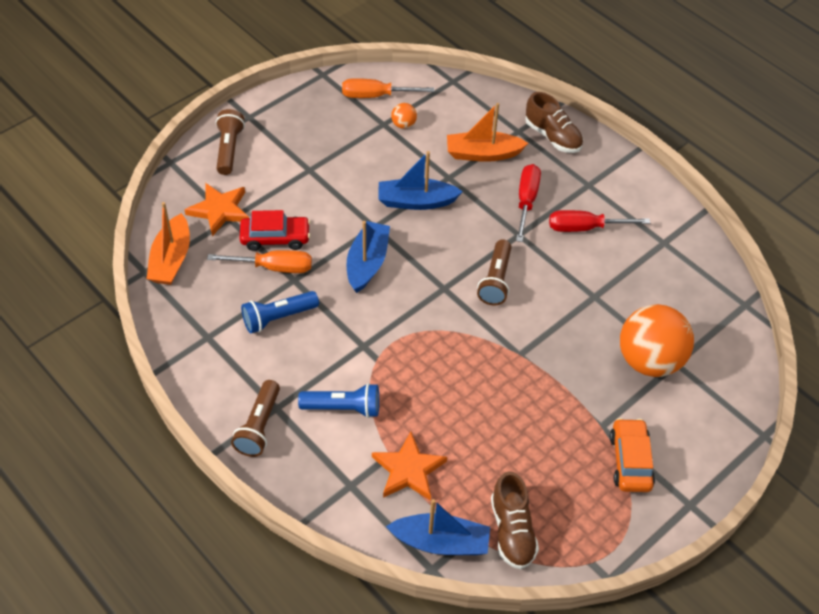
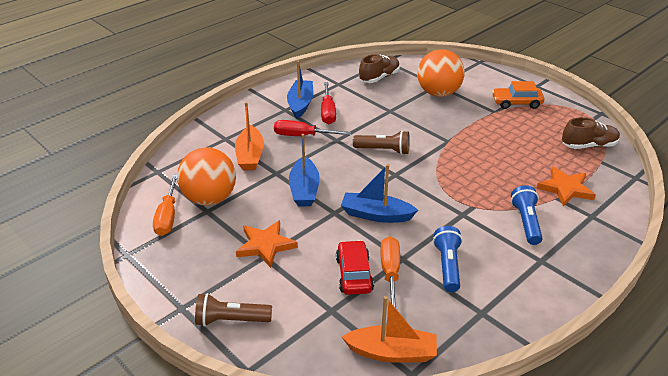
camera: 90 degrees left, 15 degrees down
(219, 210) = (320, 319): orange star -> orange star (265, 245)
(259, 426) = (563, 269): brown flashlight -> none
(278, 318) = (447, 266): blue flashlight -> blue flashlight turned 150 degrees counterclockwise
(403, 124) = (210, 198): orange ball -> orange ball, size x2.40
(441, 542) = (613, 174): blue boat -> blue boat (300, 104)
(553, 136) = (233, 123): brown shoe -> brown shoe (379, 77)

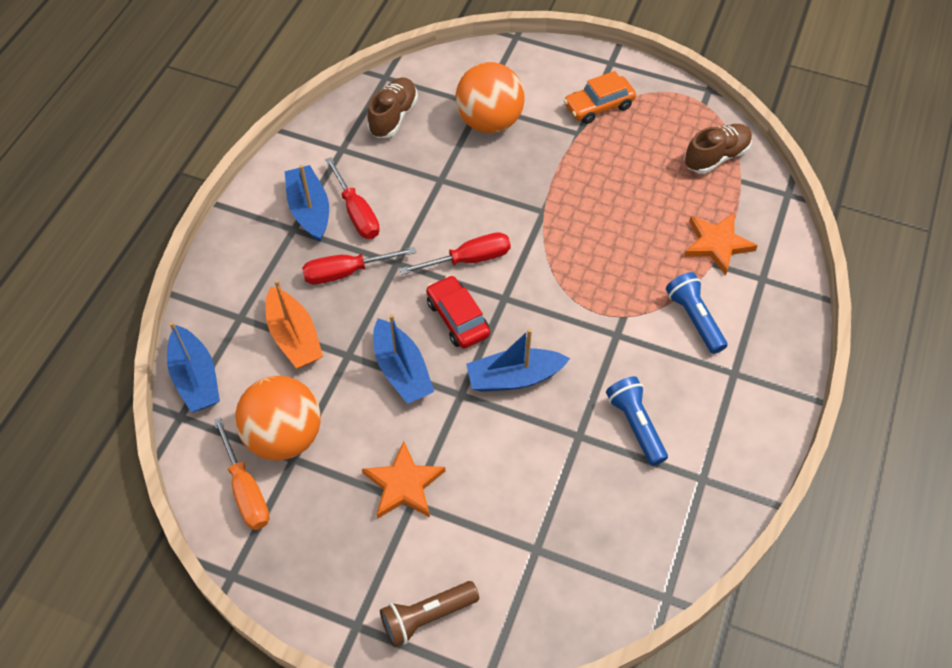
camera: 25 degrees left, 20 degrees up
(180, 157) = (196, 378): none -> blue boat
(354, 274) = (535, 484): red car -> red car (457, 318)
(383, 150) = (469, 259): brown flashlight -> red screwdriver
(390, 273) = (575, 464): orange screwdriver -> none
(392, 352) = (632, 578): orange boat -> none

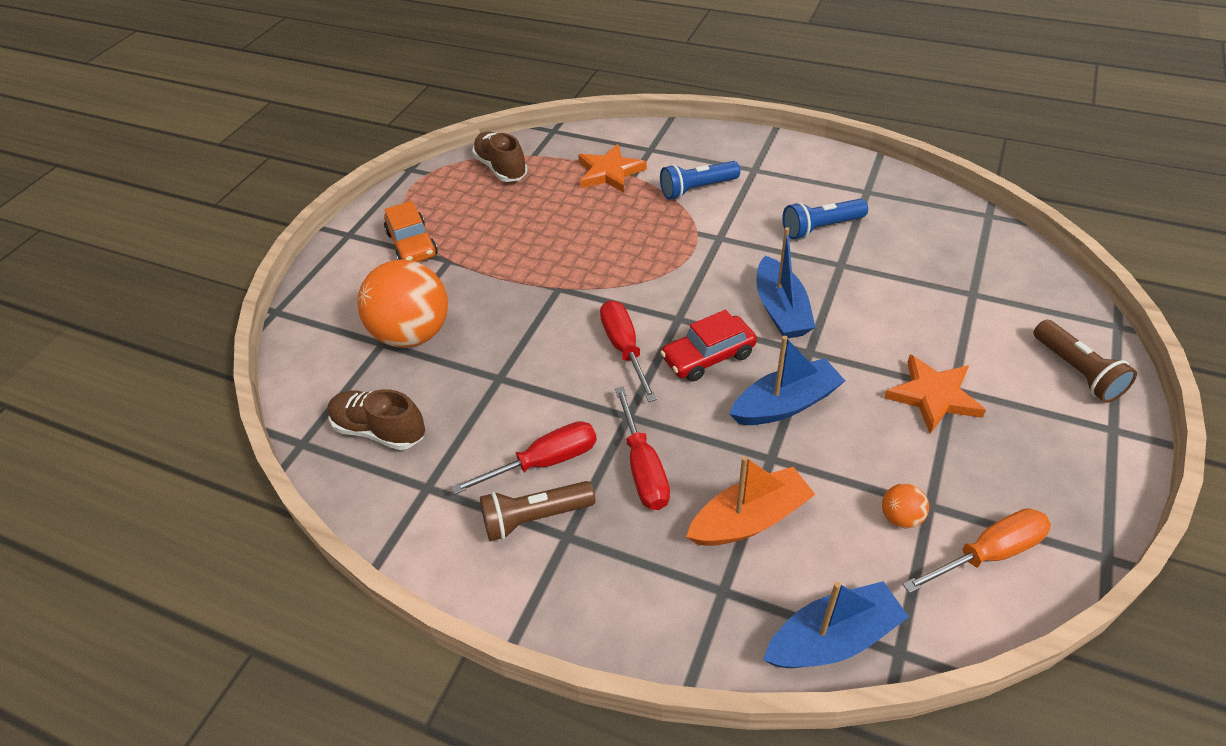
camera: 85 degrees left, 10 degrees down
(284, 436) = (900, 517): orange ball -> orange ball, size x0.42
(309, 210) = (534, 518): blue boat -> brown flashlight

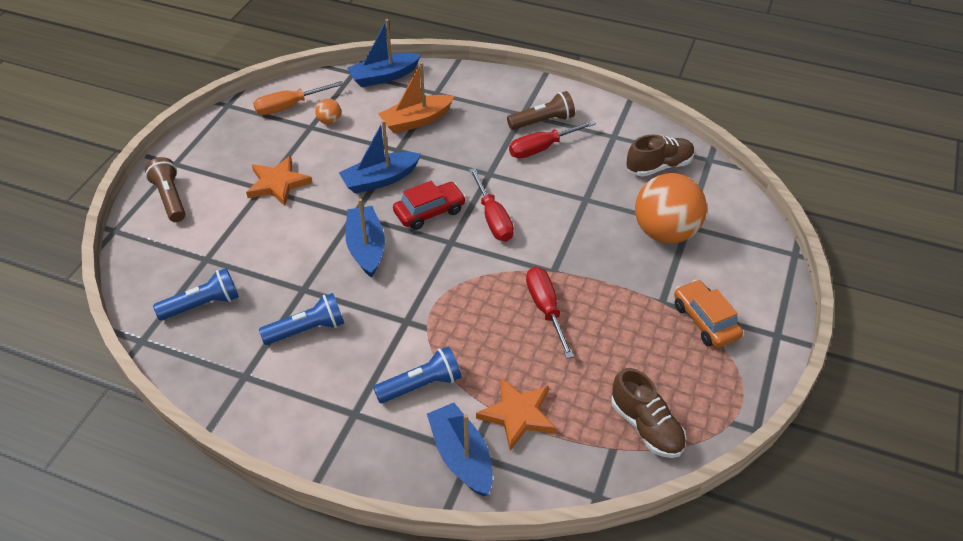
camera: 175 degrees right, 0 degrees up
(380, 430) = (659, 166): brown shoe -> brown shoe turned 45 degrees counterclockwise
(643, 467) = (478, 145): red screwdriver -> red screwdriver (546, 309)
(658, 147) = (461, 456): none -> blue boat
(945, 247) = (203, 304): none -> blue flashlight

